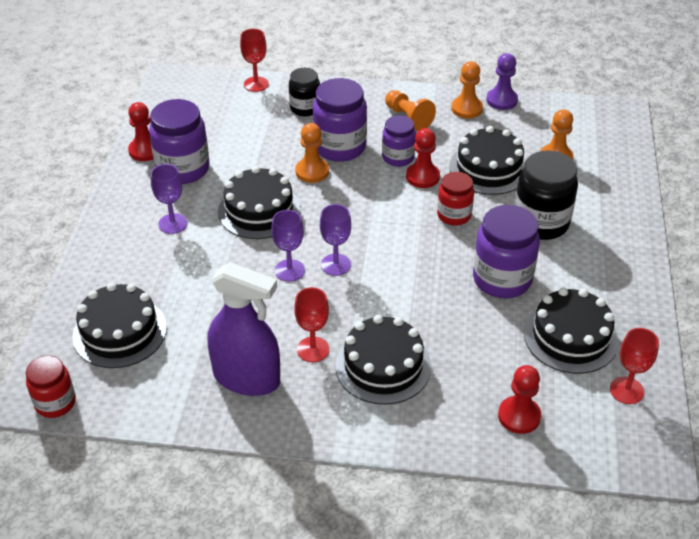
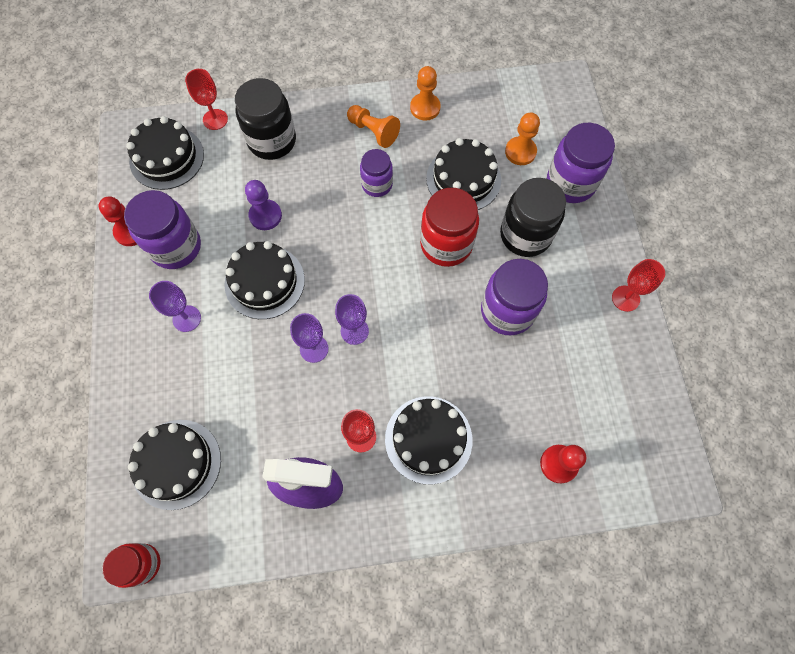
camera: 15 degrees left, 25 degrees up
(305, 108) = (272, 141): black jar -> black jar, size x1.63
(312, 171) = (301, 221): orange pawn -> none
(340, 147) = (319, 184): purple jar -> purple jar (570, 183)
(422, 177) = (406, 203): red pawn -> none
(454, 215) = (446, 244): red jar -> red jar, size x1.63
(501, 100) = (454, 90): purple pawn -> purple pawn (265, 216)
(570, 337) = (581, 363): black cake -> black cake (167, 157)
(626, 390) = (641, 410): red goblet -> red goblet (625, 298)

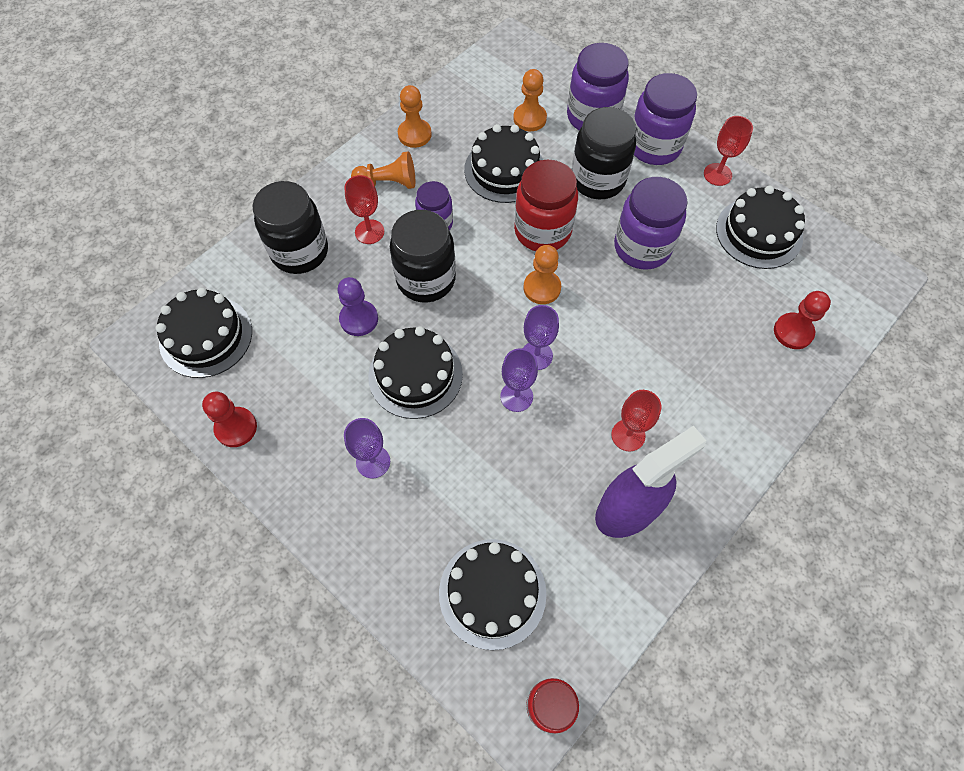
camera: 40 degrees left, 5 degrees down
(176, 247) = (297, 408): purple jar -> purple jar (654, 146)
(215, 119) = (222, 270): red goblet -> red goblet (369, 232)
(333, 220) = (426, 279): none -> black jar
(405, 286) = (542, 288): none -> orange pawn
(428, 439) = (682, 393): black cake -> black cake (759, 233)

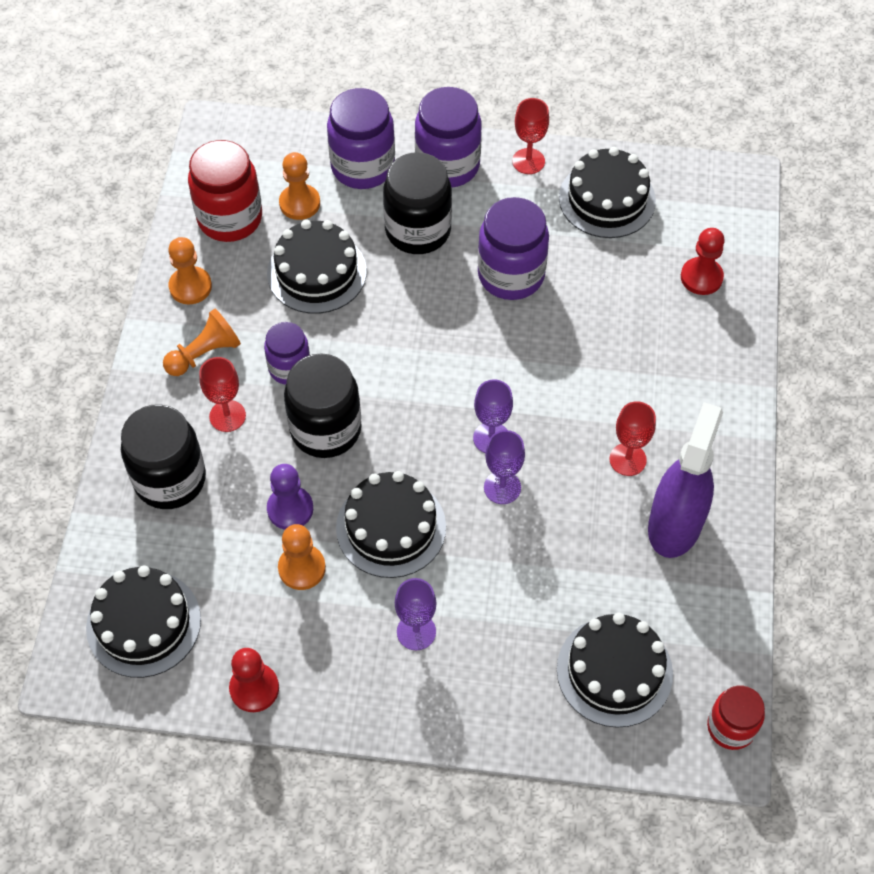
camera: 35 degrees left, 5 degrees down
(542, 231) = (403, 313): red jar -> red jar (230, 218)
(542, 288) = (446, 370): orange pawn -> orange pawn (302, 568)

